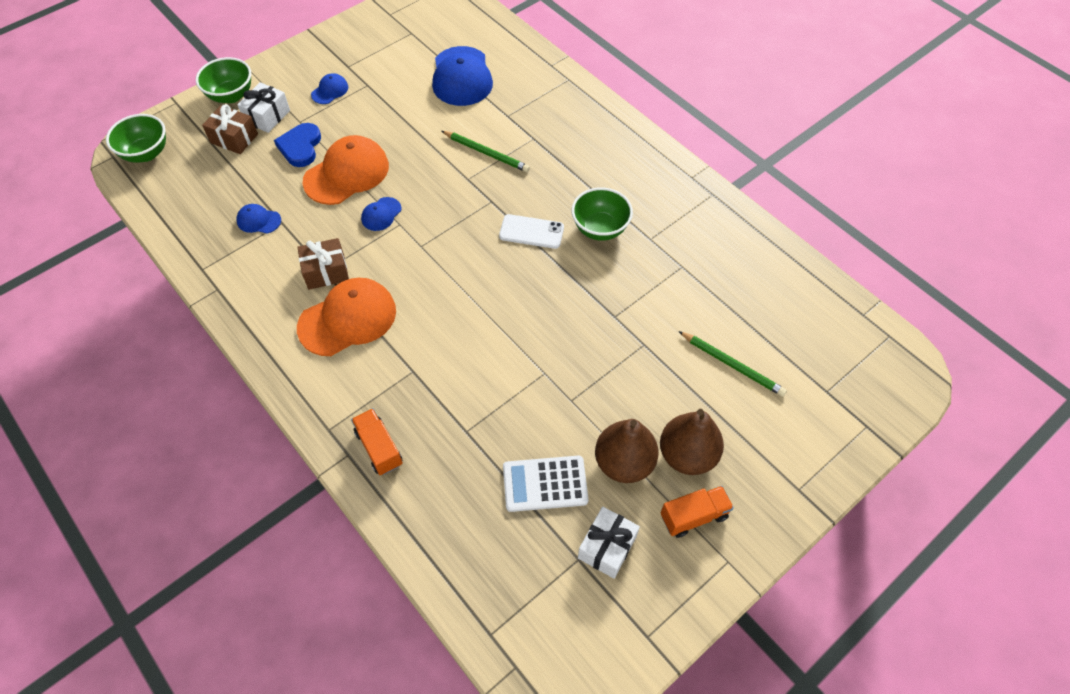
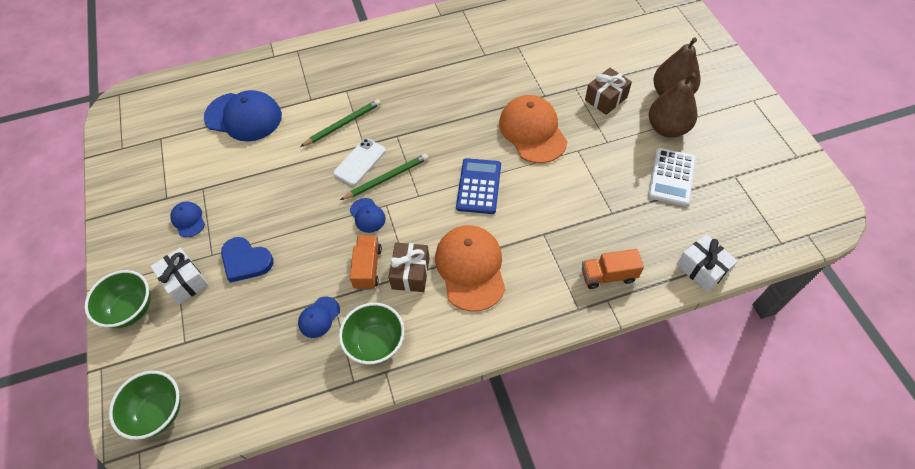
camera: 65 degrees left, 0 degrees up
(234, 138) = (195, 318): brown gift -> brown gift (606, 99)
(347, 173) = (304, 230): orange cap -> orange cap (532, 131)
(453, 294) = (479, 186): none -> blue calculator
(531, 232) = (442, 119): white phone -> white phone (360, 162)
(600, 229) = (461, 78): green bowl -> green bowl (376, 343)
(607, 547) = (729, 157): white gift -> white gift (702, 269)
(693, 516) = (717, 106): orange truck -> orange truck (367, 268)
(732, 365) = (609, 48): green pencil -> green pencil (386, 178)

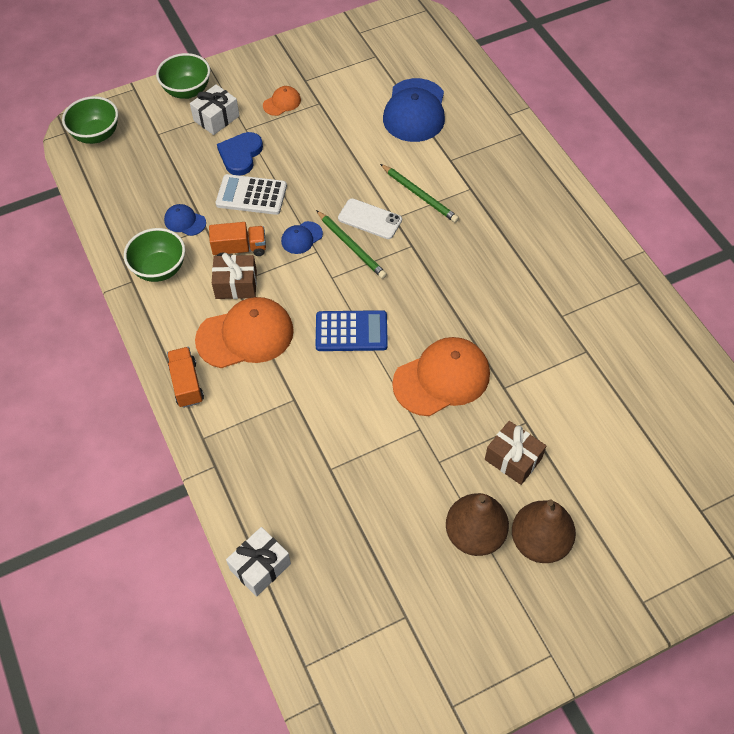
camera: 80 degrees right, 0 degrees up
(188, 220) = (282, 103): blue cap -> orange cap
(608, 275) = (245, 466): orange truck -> orange truck (187, 384)
(671, 177) = (392, 537): white calculator -> white calculator (251, 195)

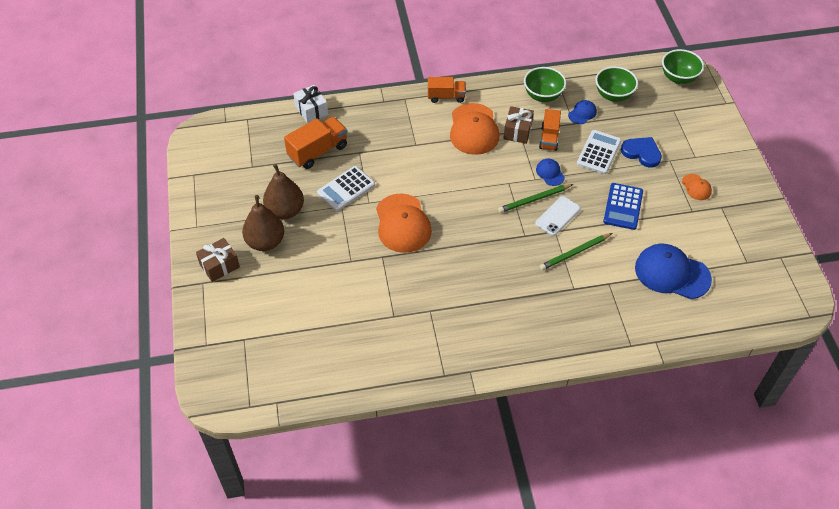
camera: 105 degrees right, 5 degrees down
(187, 91) = (719, 132): green bowl -> green bowl (613, 95)
(216, 118) = (685, 145): white gift -> none
(345, 527) = (318, 151): none -> orange truck
(351, 331) = (458, 184): blue calculator -> blue calculator (623, 206)
(406, 465) = (346, 189): none -> white calculator
(513, 459) = (327, 245): brown gift -> brown gift (219, 266)

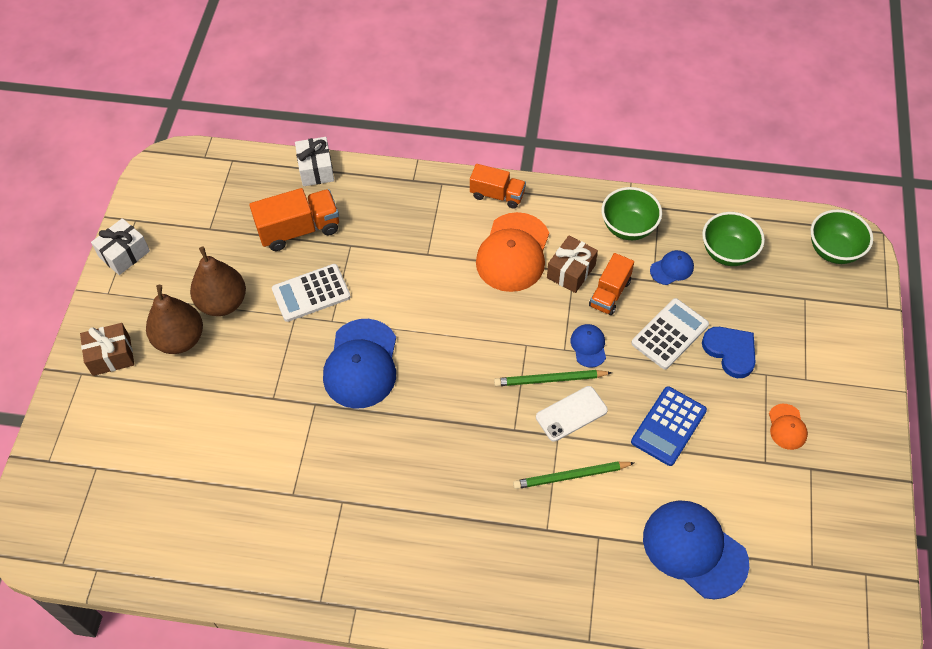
camera: 20 degrees right, 5 degrees up
(196, 198) = (124, 254): none -> white gift
(402, 223) = (361, 364): orange cap -> blue cap

